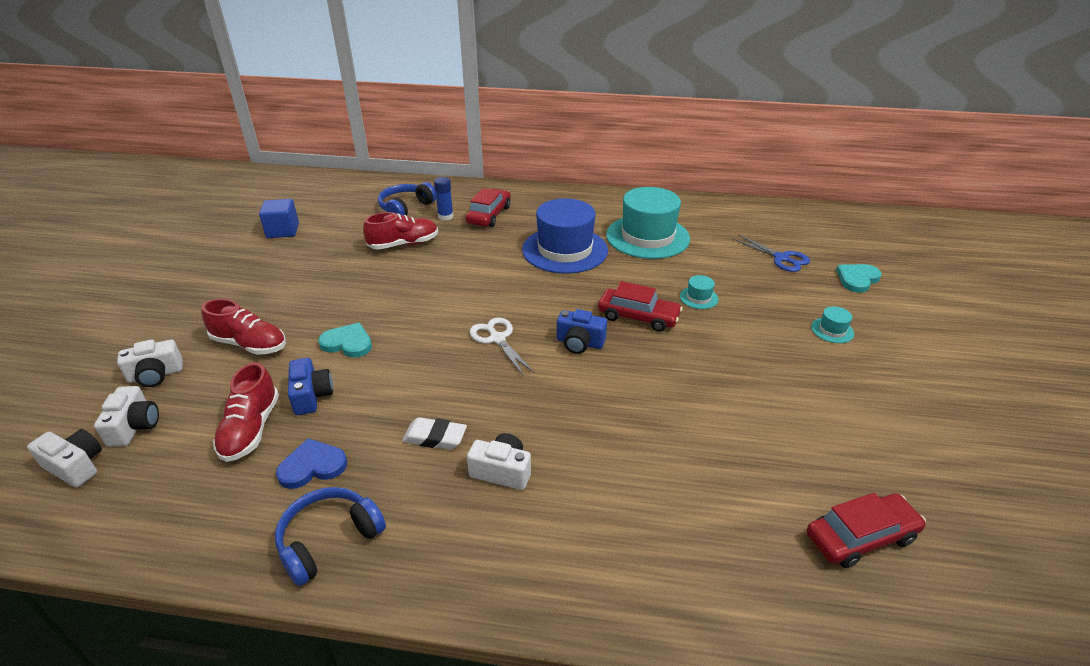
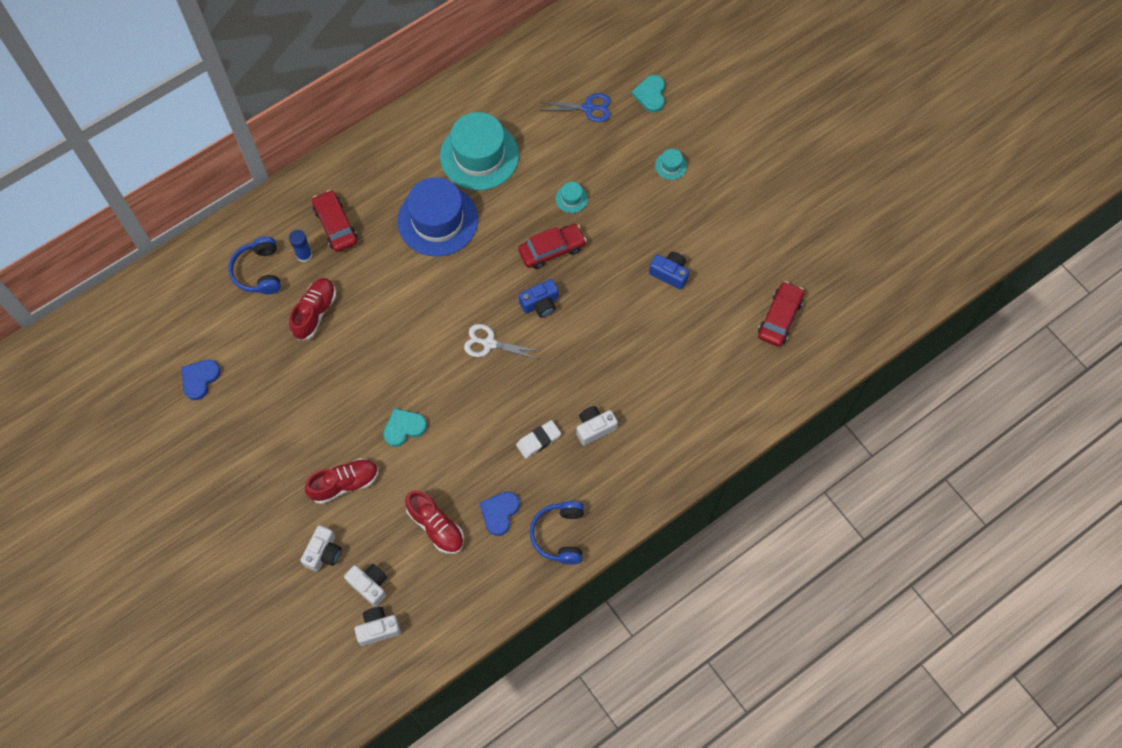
camera: 45 degrees left, 30 degrees up
(283, 231) = (200, 379): blue cube -> blue heart
(311, 396) = (437, 479): blue camera -> blue camera (670, 273)

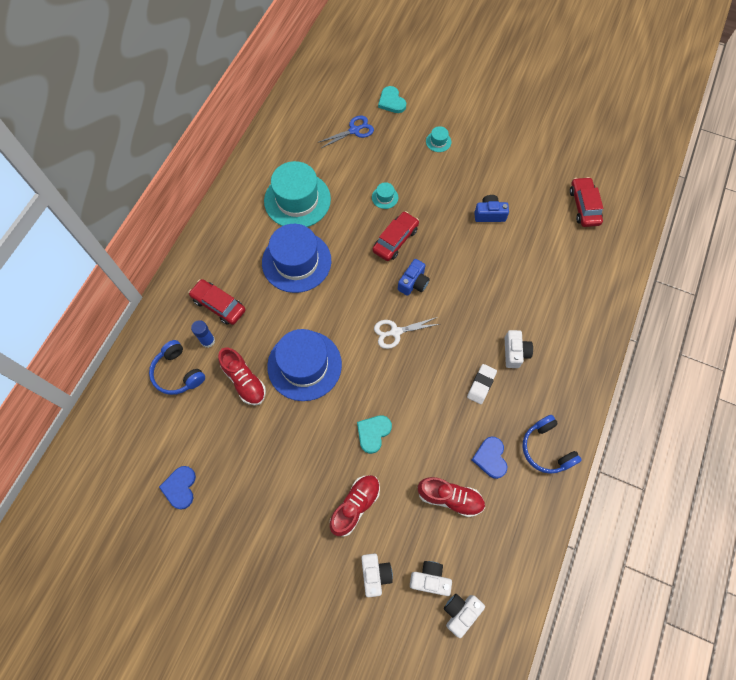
camera: 30 degrees left, 0 degrees up
(315, 312) = (244, 381): red shoe -> red shoe turned 150 degrees clockwise
(380, 328) = (304, 365): none -> blue hat
(594, 428) = (515, 352): white camera -> white camera turned 150 degrees clockwise

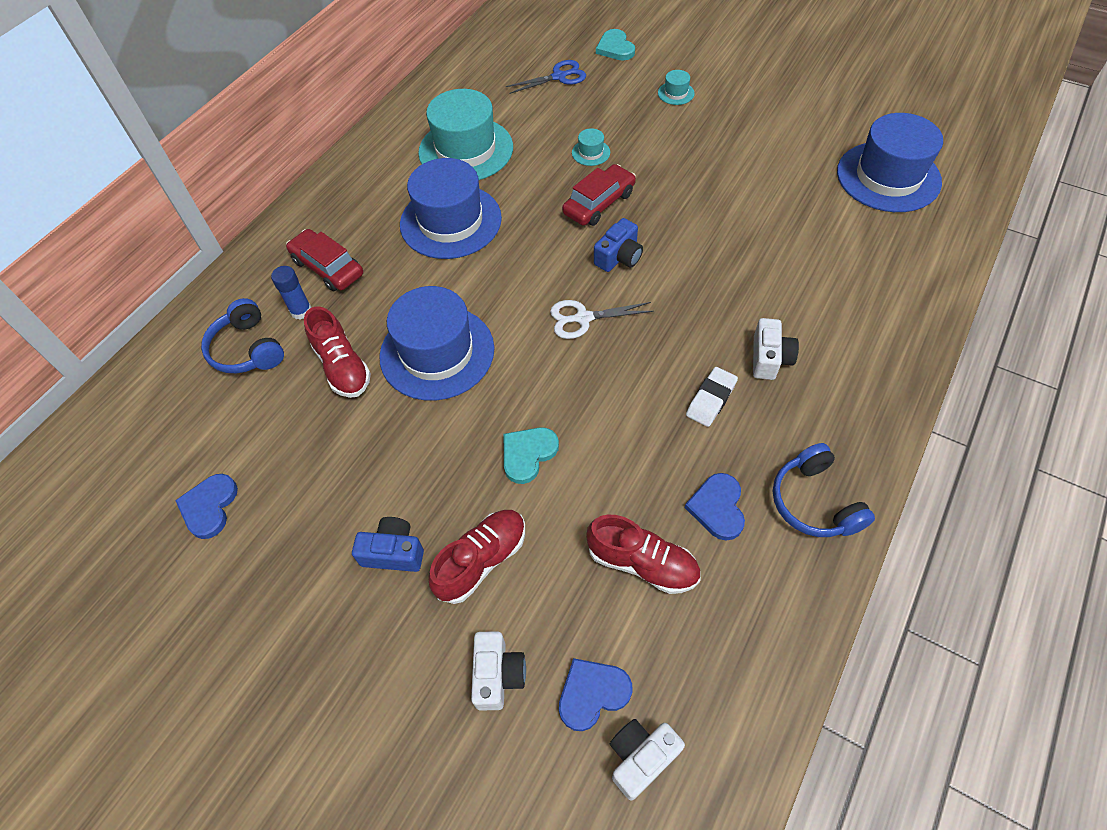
camera: 10 degrees right, 10 degrees down
(430, 579) = (592, 693): white camera -> blue heart
(489, 214) = (742, 179): blue camera -> blue camera (393, 552)
(584, 206) = (888, 177): red car -> blue hat

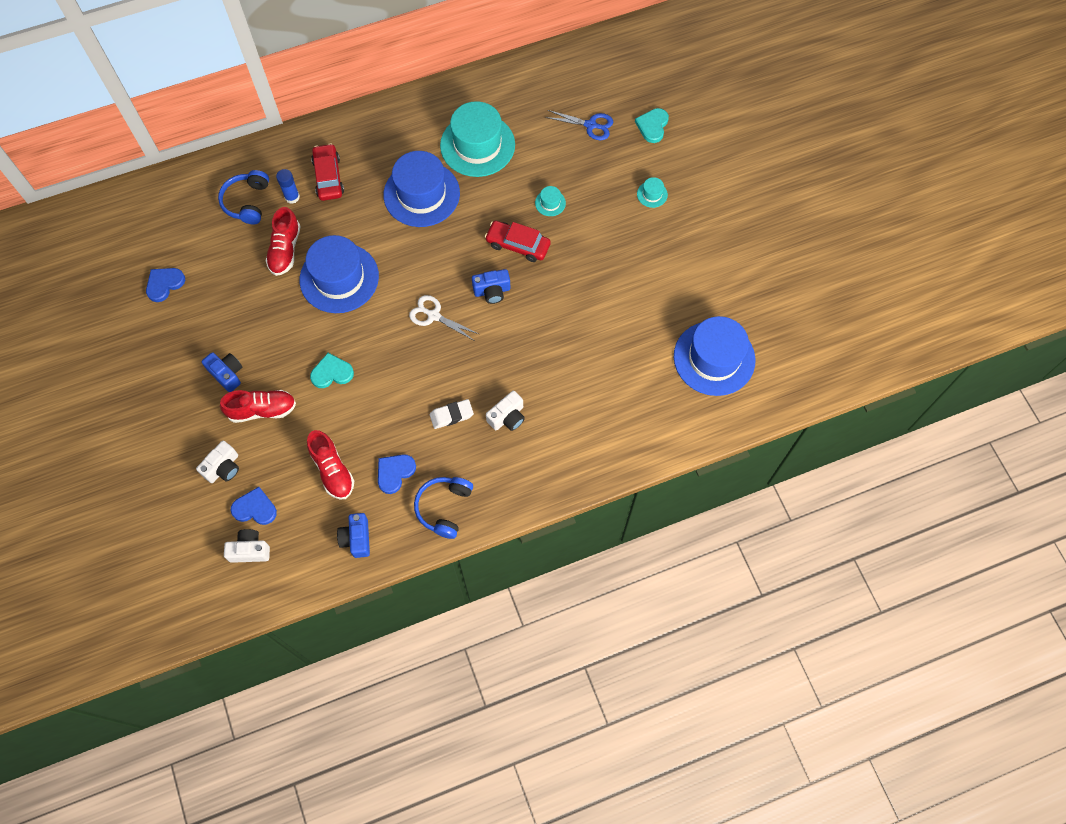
camera: 35 degrees right, 10 degrees up
(599, 203) = (518, 245): red car -> red car turned 150 degrees counterclockwise
(758, 622) = (356, 538): none -> blue camera

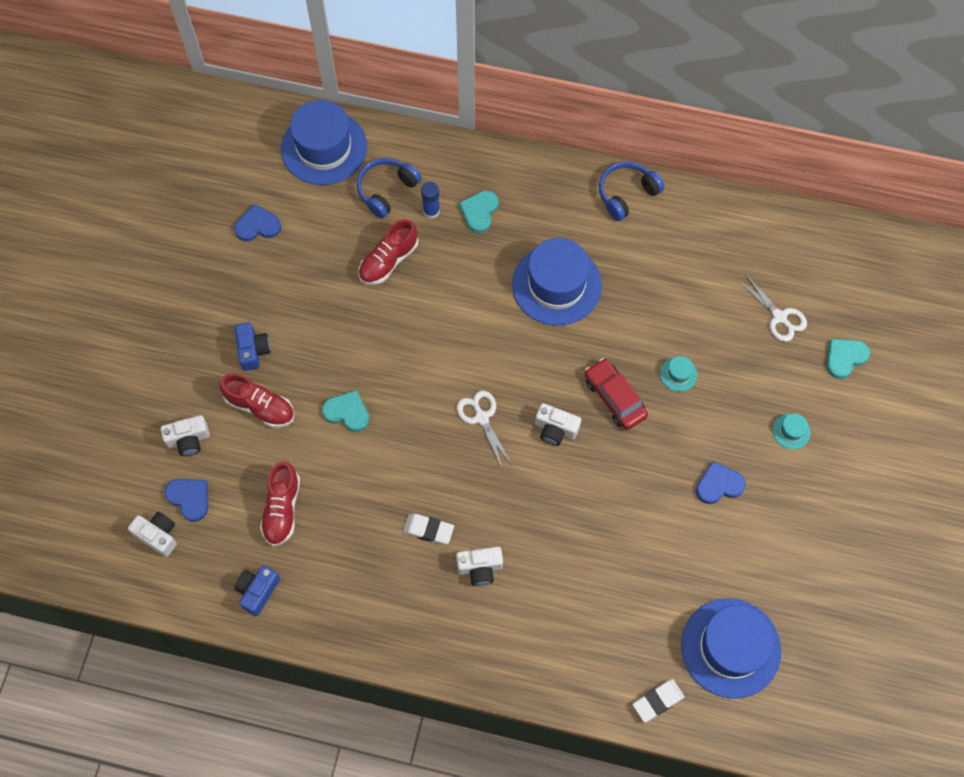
camera: 35 degrees right, 0 degrees up
(328, 177) = (479, 212): red car -> turquoise heart
(339, 278) = (419, 321): blue hat -> blue hat (324, 148)
(394, 473) = (336, 551): blue heart -> blue heart (719, 485)
(444, 508) = (357, 617): blue headphones -> blue headphones (626, 194)
(477, 145) = (647, 267): turquoise hat -> none
(492, 291) = (555, 429): blue camera -> white camera
(590, 125) = (779, 317): blue scissors -> white scissors
(692, 424) = (657, 701): none -> white eraser

